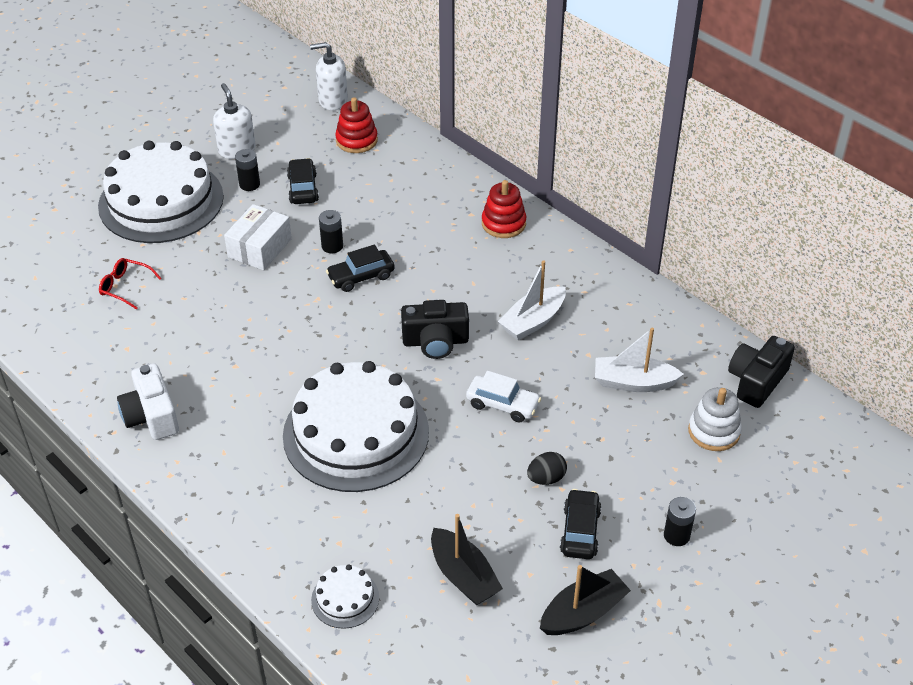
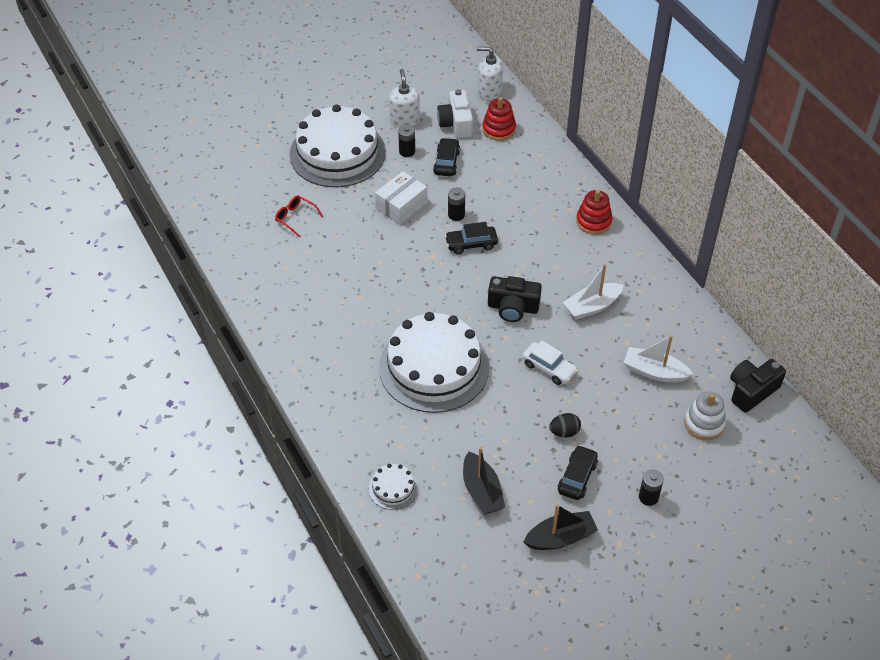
camera: 15 degrees right, 5 degrees up
(151, 416) = (291, 322): white camera -> white camera (456, 123)

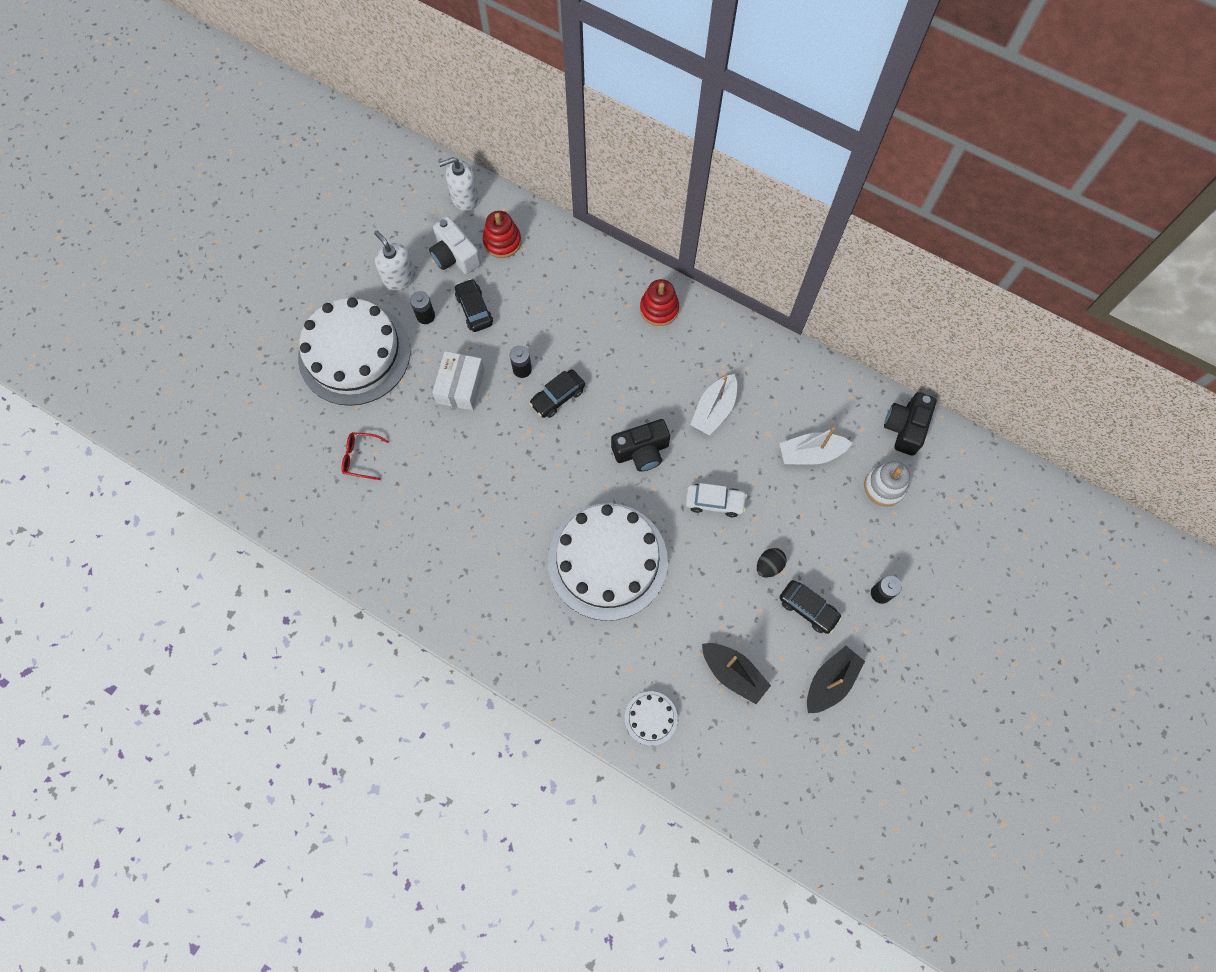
camera: 30 degrees left, 20 degrees up
(577, 477) = (808, 608): black car -> black car turned 135 degrees clockwise

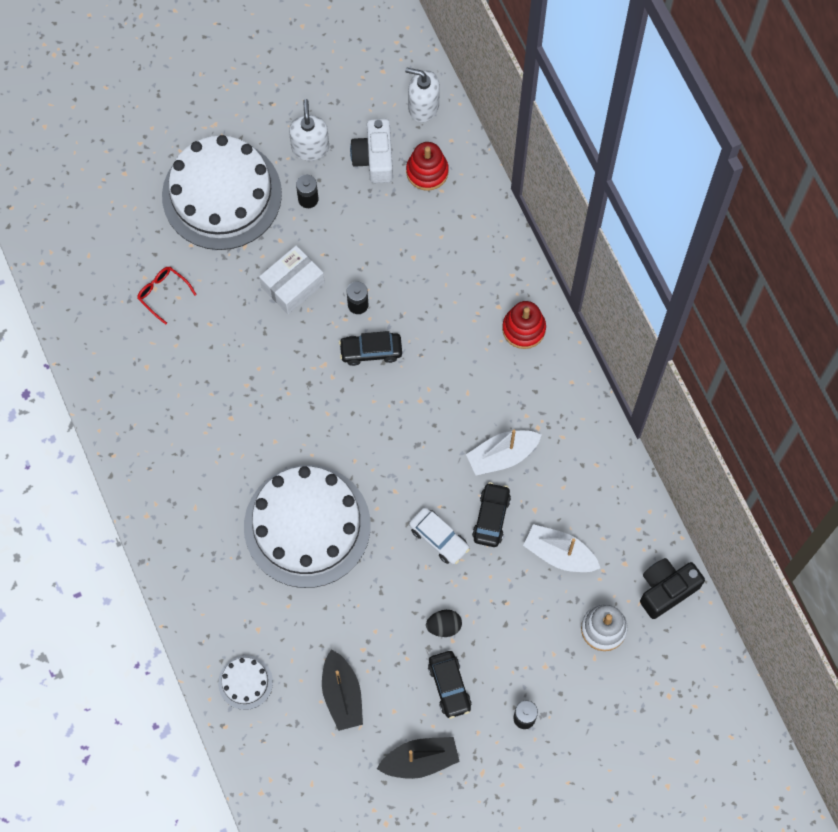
camera: 35 degrees right, 0 degrees up
(474, 309) = (355, 221): black car -> black car (491, 517)
(641, 451) = (408, 449): black camera -> none

